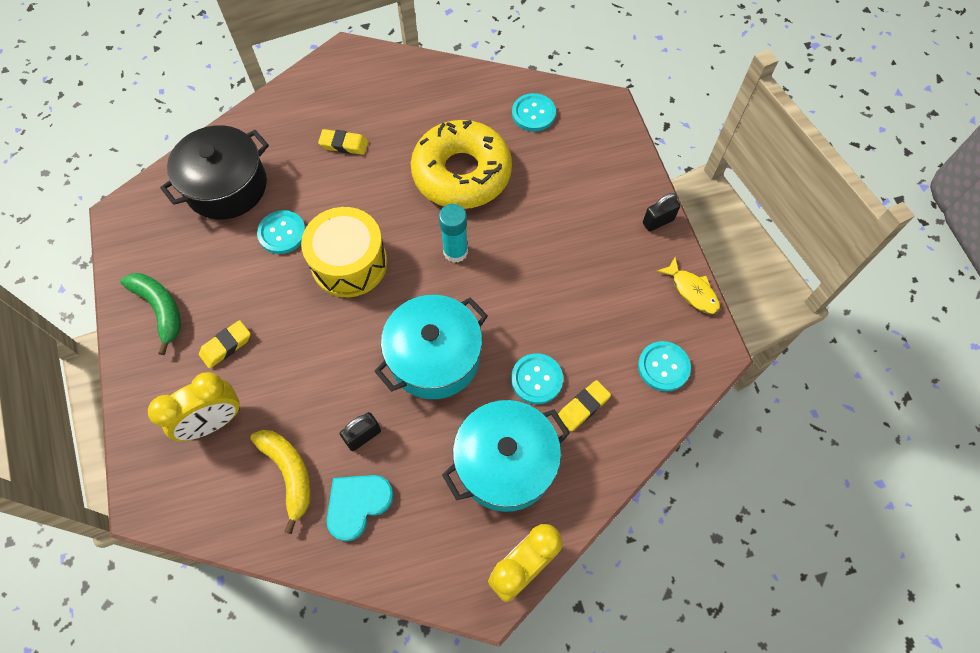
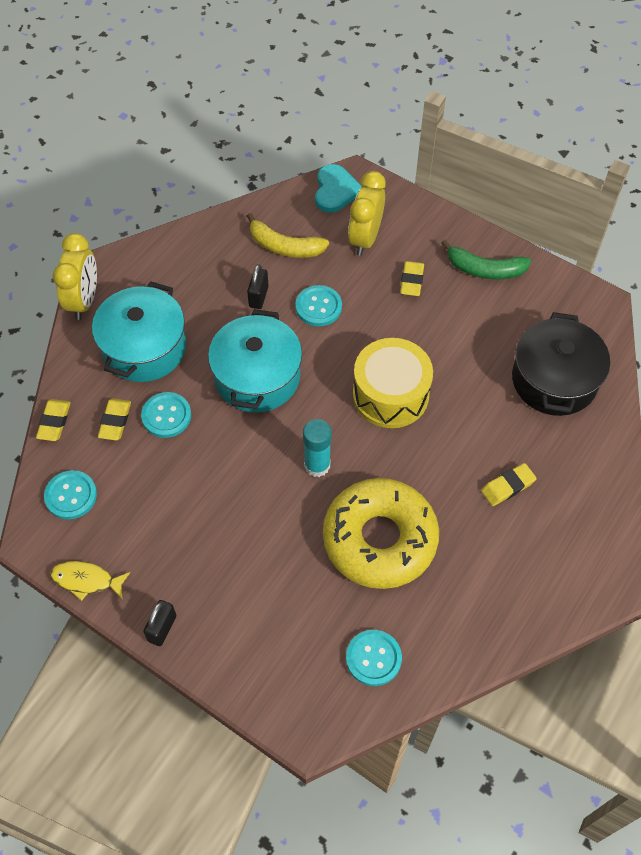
camera: 140 degrees right, 5 degrees down
(282, 233) = (467, 378): turquoise button -> turquoise button (318, 307)
(357, 504) = (223, 261): turquoise heart -> turquoise heart (335, 190)
(636, 447) = (54, 422): none -> yellow eraser

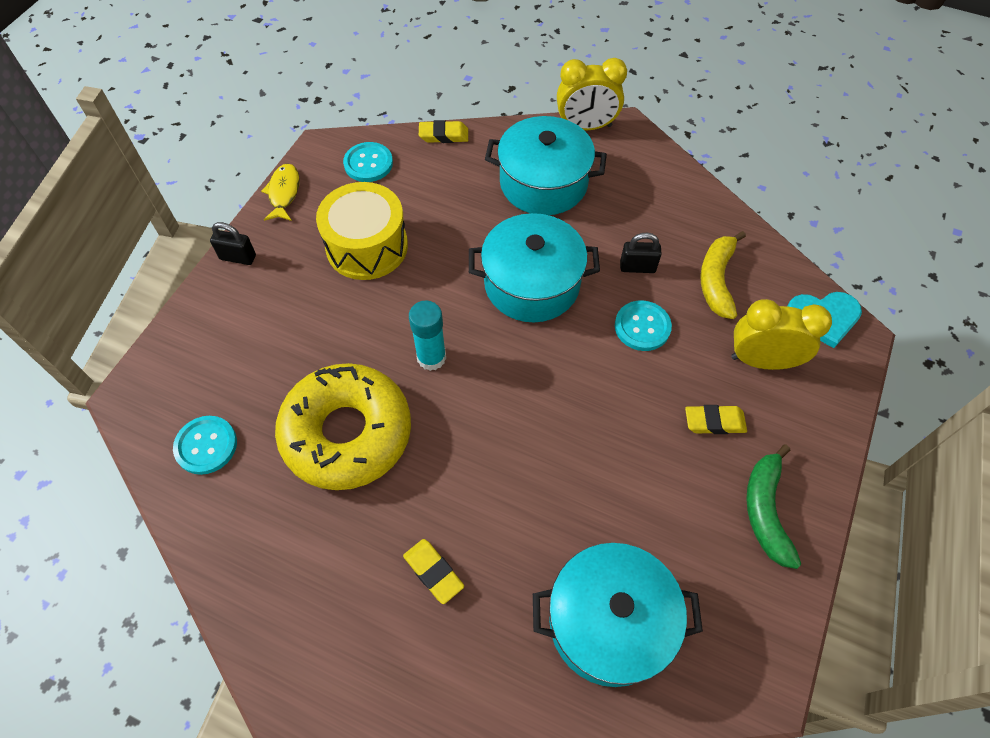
camera: 80 degrees right, 0 degrees up
(115, 421) = (453, 178): yellow eraser -> none
(166, 416) = (467, 216): turquoise button -> none
(390, 394) = (539, 419): yellow drum -> yellow drum (367, 246)
(554, 380) = (609, 622): black pot -> turquoise pot

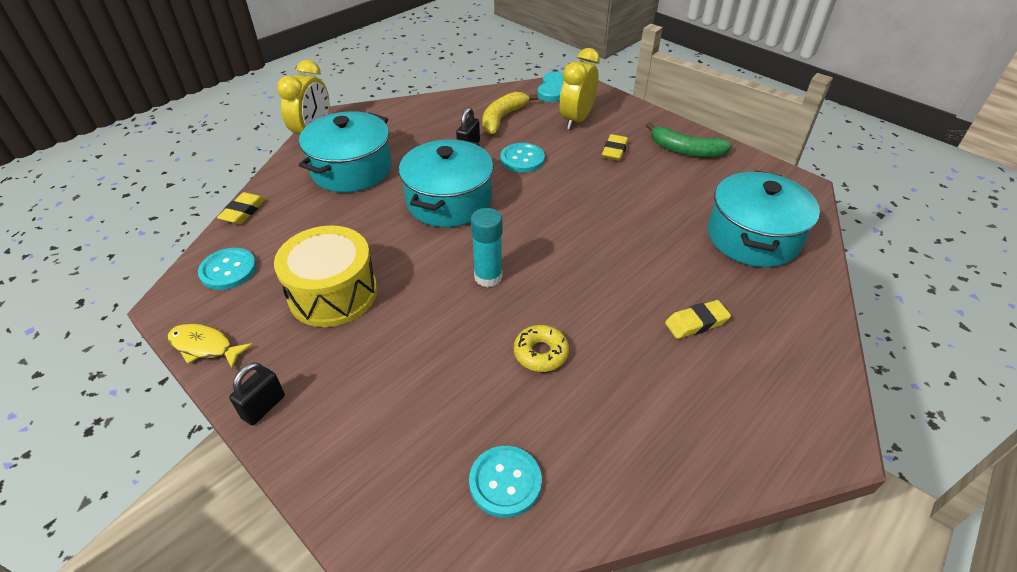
camera: 70 degrees left, 15 degrees down
(347, 433) = (540, 353): yellow donut -> yellow donut, size x0.41
(716, 280) = (502, 118): yellow banana -> yellow banana turned 90 degrees clockwise

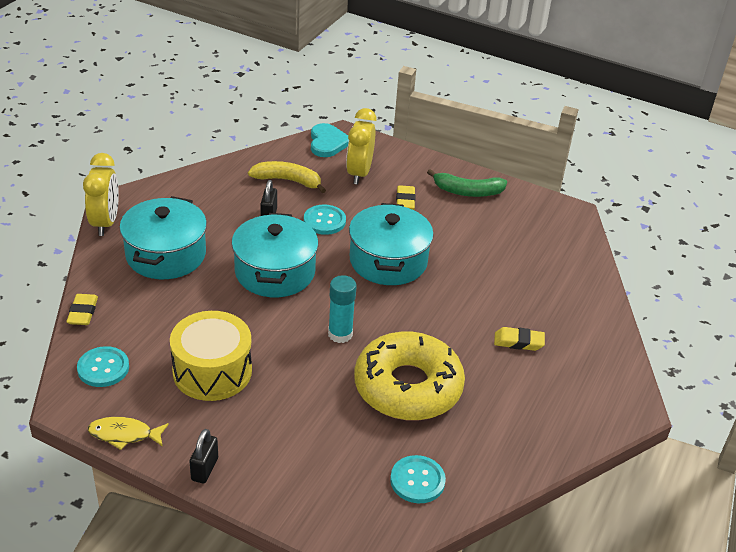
camera: 20 degrees left, 5 degrees down
(502, 118) = (288, 181): yellow banana -> yellow banana turned 90 degrees clockwise
(540, 353) = (408, 387): yellow donut -> yellow donut, size x2.43
(696, 323) = (518, 342): yellow eraser -> yellow eraser turned 45 degrees clockwise
(752, 237) = (543, 264): turquoise pot -> turquoise pot (388, 261)

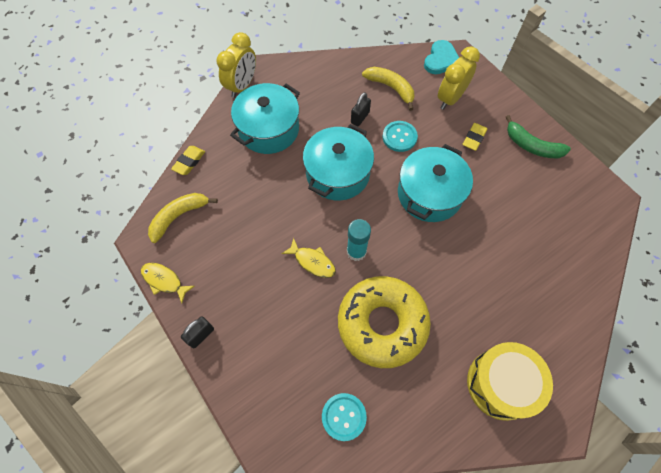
camera: 30 degrees right, 25 degrees up
(103, 368) = (179, 216): turquoise button -> yellow banana
(212, 371) = (248, 249): yellow drum -> yellow drum (501, 384)
(296, 358) = (312, 262): none -> yellow fish
(518, 342) = (495, 317): yellow eraser -> none

